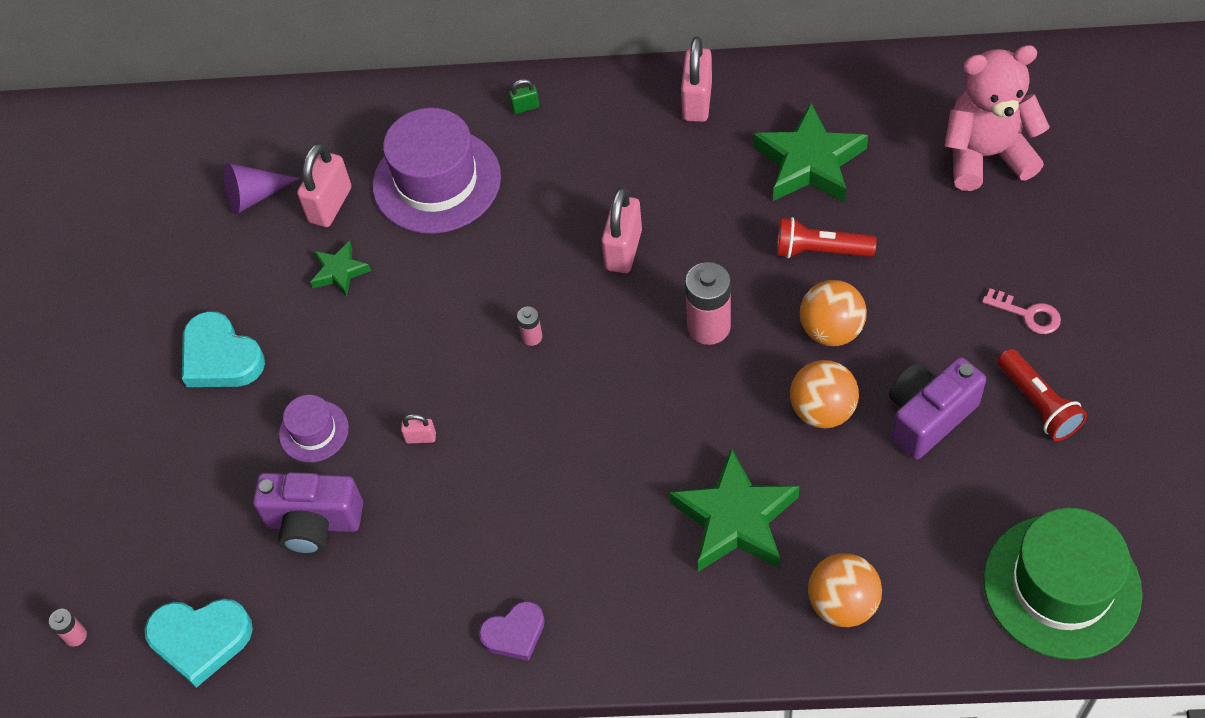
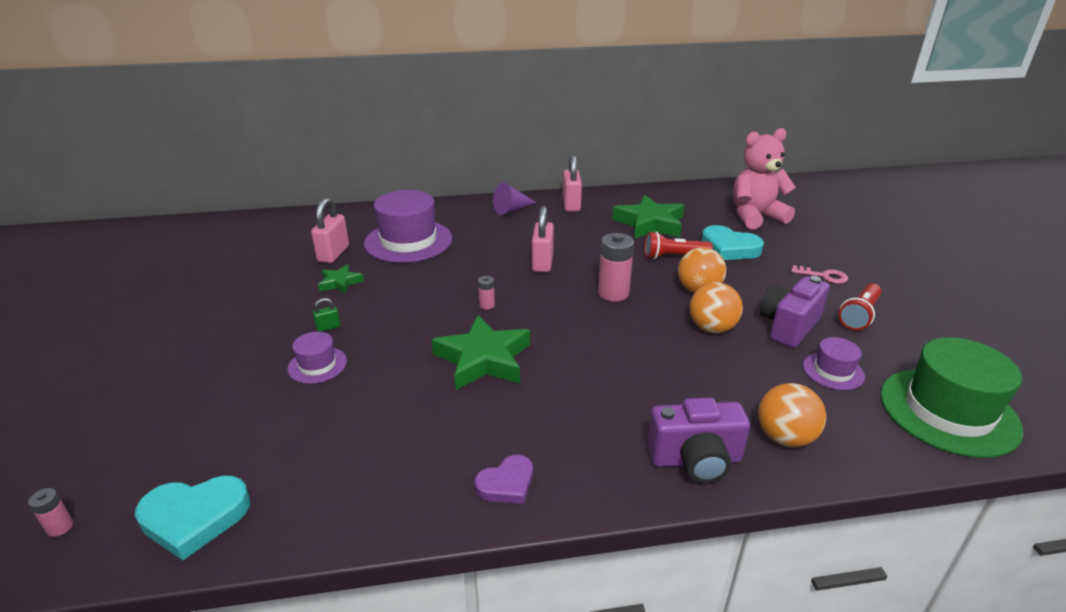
camera: 15 degrees left, 25 degrees down
(220, 357) = (243, 329): turquoise heart -> turquoise heart (729, 248)
(255, 196) = (279, 253): purple cone -> purple cone (512, 209)
(314, 523) = (315, 421): purple camera -> purple camera (695, 460)
(420, 437) = (407, 362): pink padlock -> none
(525, 107) = (463, 211): green padlock -> green padlock (328, 327)
(735, 519) = (673, 391): green star -> green star (483, 359)
(950, 505) = (833, 371): none -> purple hat
(1038, 404) = (859, 315): red flashlight -> red flashlight turned 75 degrees clockwise

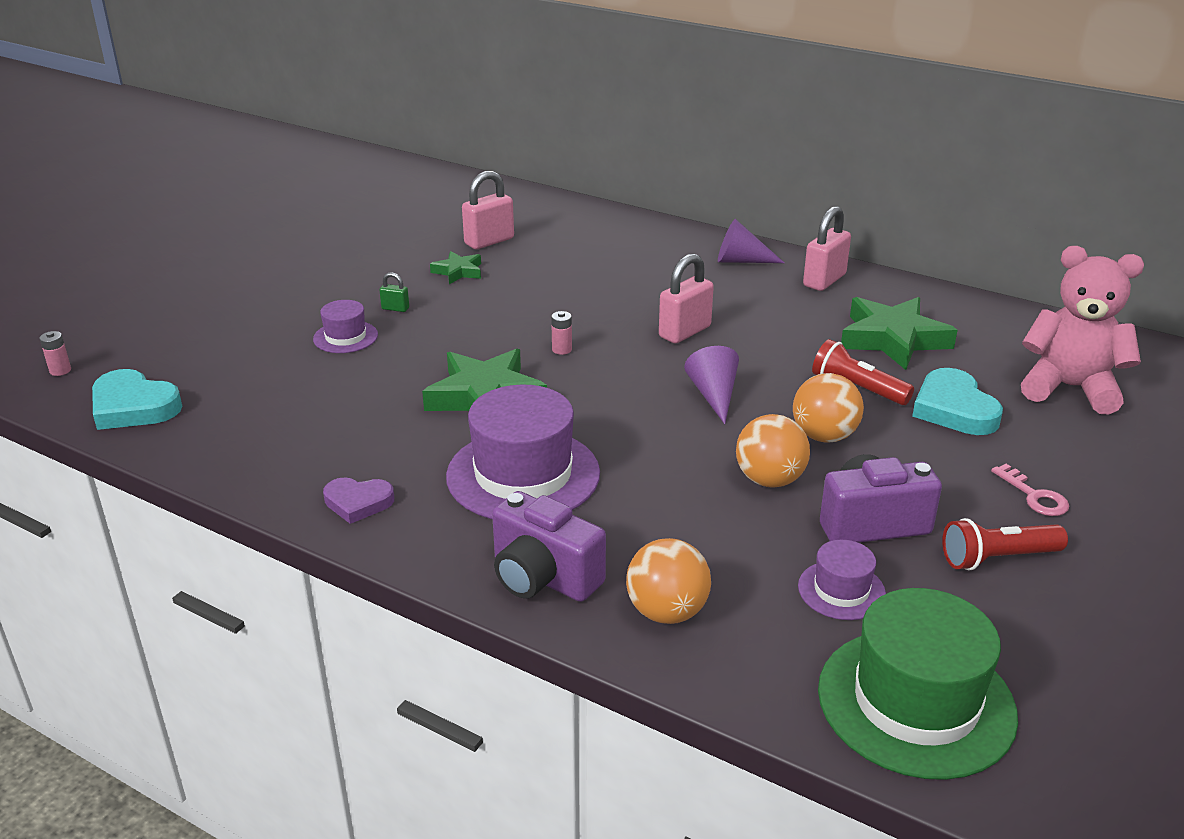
camera: 40 degrees right, 0 degrees up
(408, 241) = (577, 255): purple hat -> purple hat (523, 475)
(613, 293) = (714, 395): pink battery -> purple cone

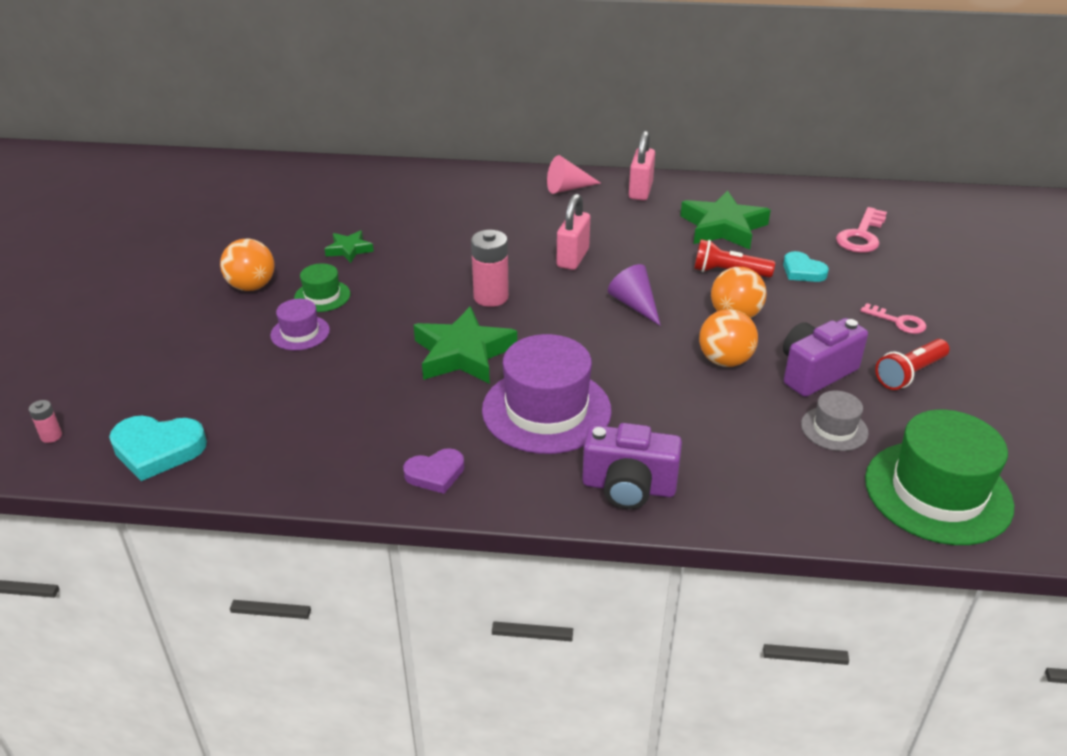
camera: 25 degrees left, 5 degrees up
(395, 308) = (322, 296): green padlock -> green hat
(489, 241) = (353, 216): pink padlock -> none
(562, 349) = (491, 297): pink battery -> pink battery, size x2.05
(667, 612) = (735, 484): orange ball -> orange ball (252, 286)
(741, 260) = (568, 188): purple cone -> pink cone
(841, 590) = (834, 429): purple hat -> grey hat
(954, 409) = (802, 271): turquoise heart -> turquoise heart, size x0.65
(1069, 388) = (861, 236): pink teddy bear -> pink key

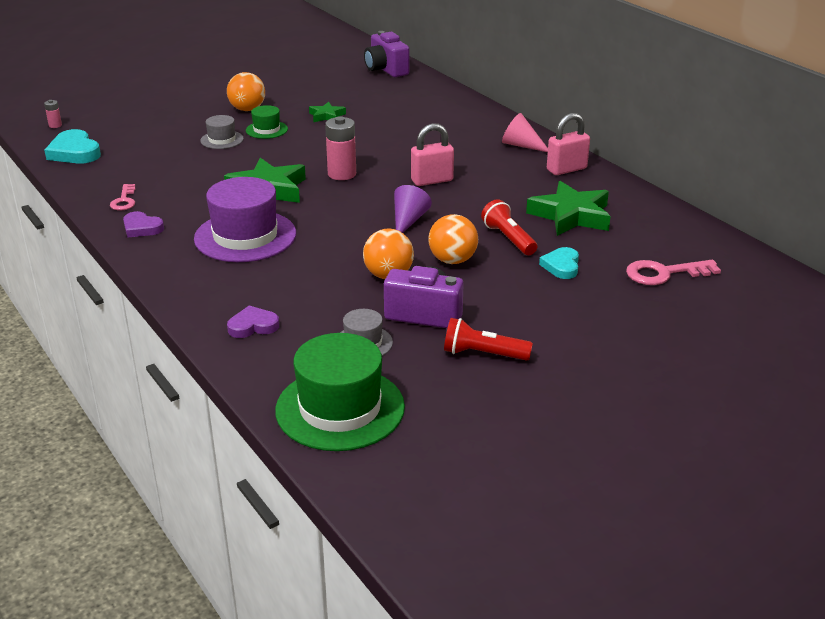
camera: 50 degrees right, 5 degrees down
(300, 333) = (222, 140): purple hat -> grey hat
(628, 487) = (200, 290): purple camera -> purple camera (386, 70)
(739, 482) = (253, 326): none -> purple heart
(898, 322) = (553, 328): pink key -> pink key (124, 200)

